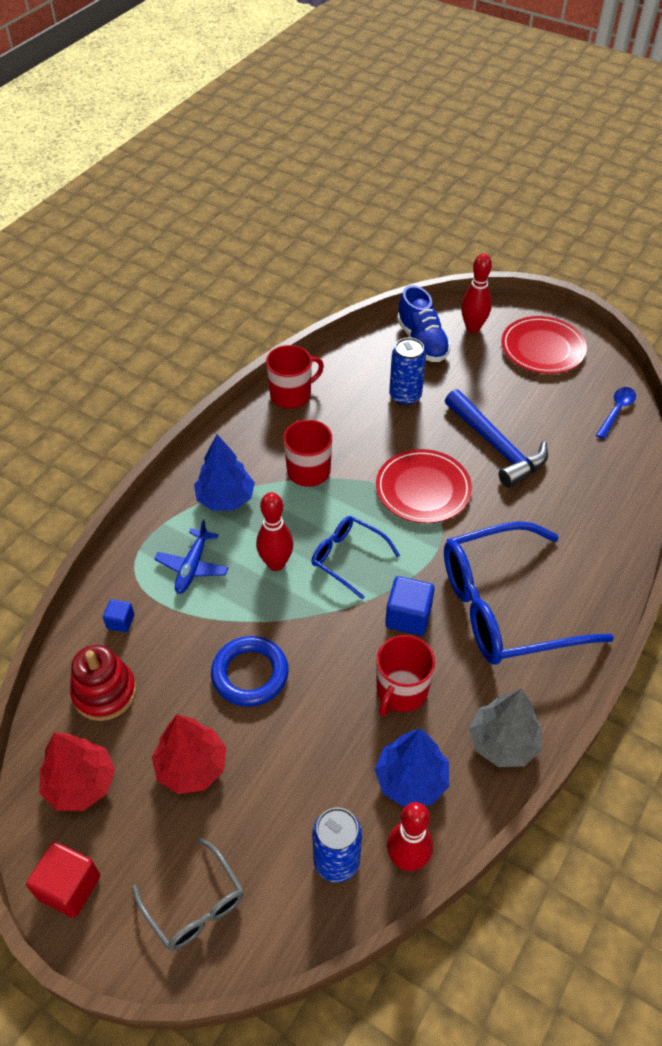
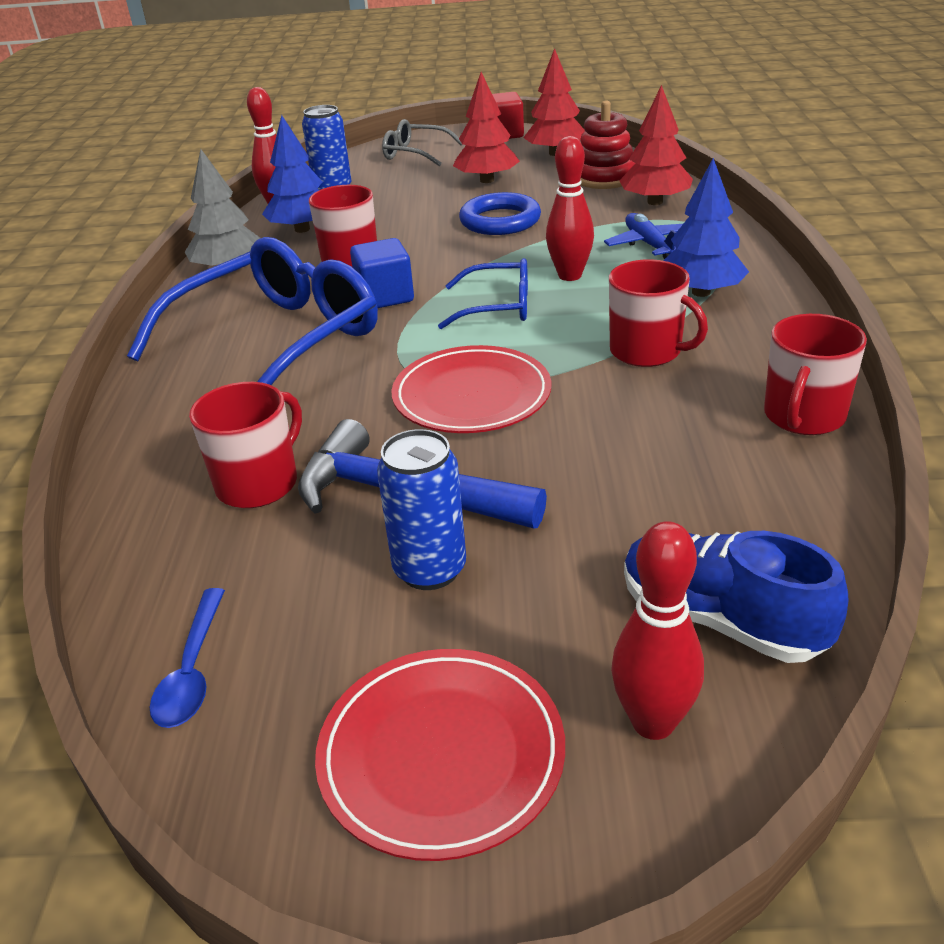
camera: 150 degrees right, 15 degrees down
(120, 622) = (654, 202): blue cube -> red tree
(405, 396) = (630, 497): blue can -> blue can (430, 569)
(561, 488) = (258, 483): none -> red mug

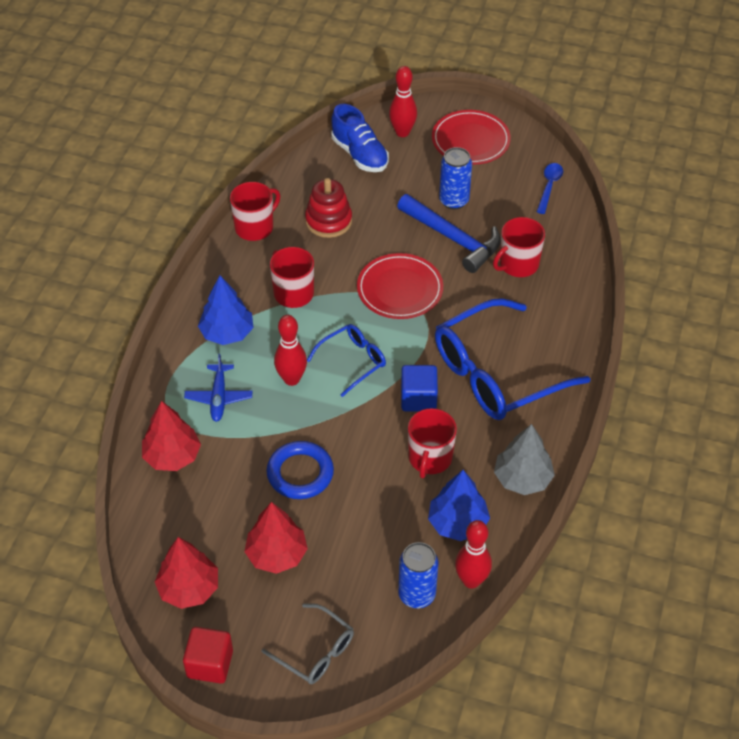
camera: 165 degrees left, 15 degrees up
(497, 307) = (352, 361): blue glasses -> blue glasses turned 120 degrees clockwise
(604, 178) = (181, 515): red stacking toy -> red stacking toy (328, 221)

